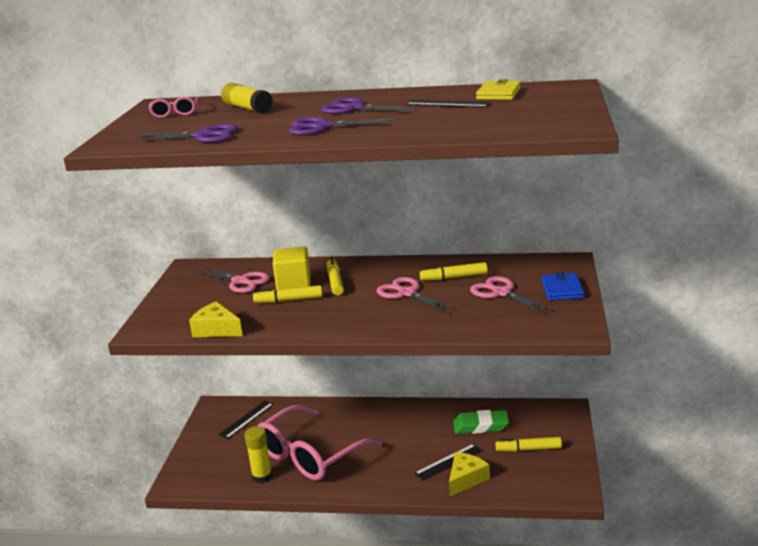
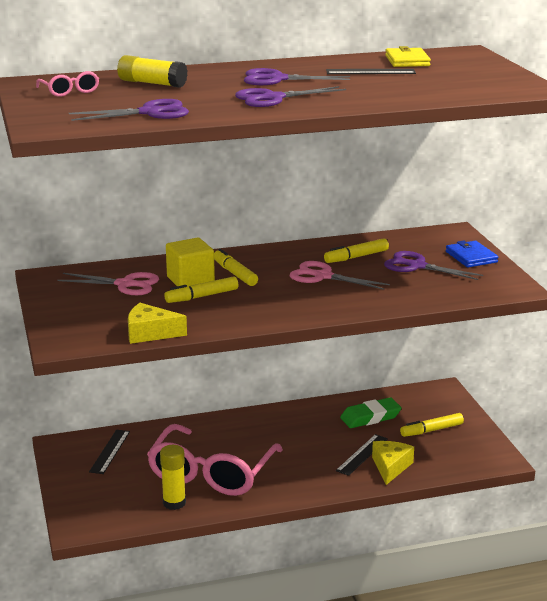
camera: 25 degrees left, 0 degrees up
(501, 293) = (417, 266): pink scissors -> purple scissors

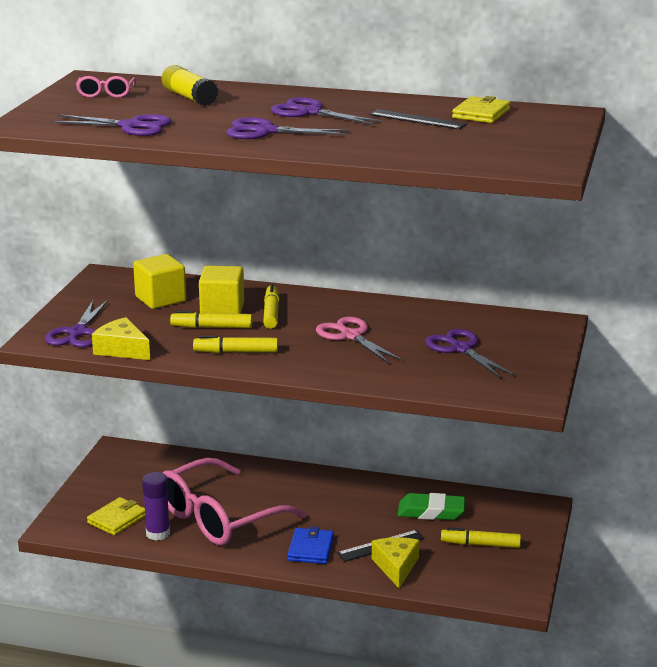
camera: 30 degrees right, 0 degrees up
(89, 329) = (77, 333): none -> purple scissors
(110, 451) = (152, 469): black ruler -> none
(125, 284) = (160, 299): pink scissors -> yellow cube
(125, 502) = (117, 519): none -> yellow wallet
(174, 503) = (158, 533): yellow glue stick -> purple glue stick
(356, 257) = (412, 325): yellow marker -> yellow marker (236, 352)
(390, 467) = (396, 567): yellow cheese -> yellow cheese turned 45 degrees counterclockwise
(471, 257) = (533, 353): blue wallet -> blue wallet (311, 549)

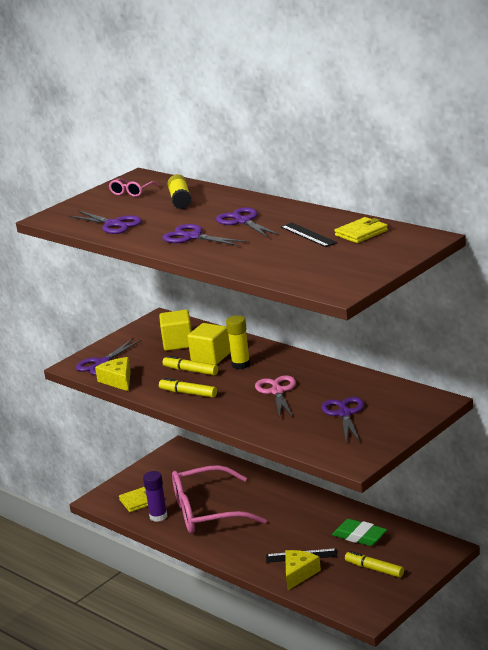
camera: 30 degrees right, 0 degrees up
(271, 313) = (241, 364): yellow marker -> yellow glue stick
(311, 549) = (250, 548): blue wallet -> none

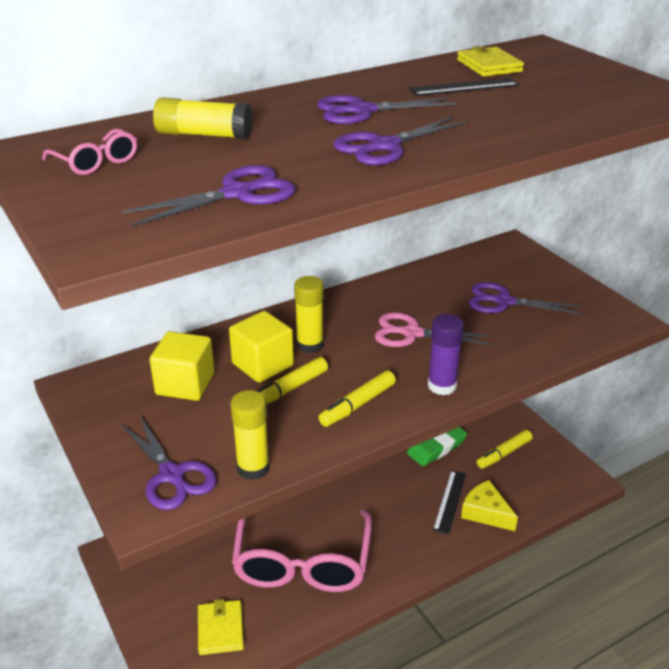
camera: 75 degrees left, 10 degrees up
(118, 380) = (253, 468): yellow cheese -> yellow glue stick
(158, 516) = (277, 617): purple glue stick -> purple glue stick (442, 386)

